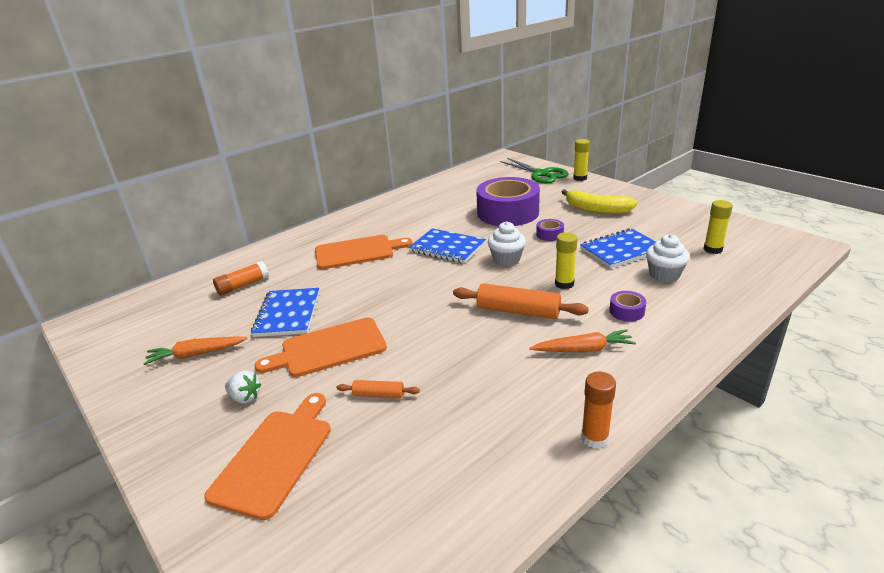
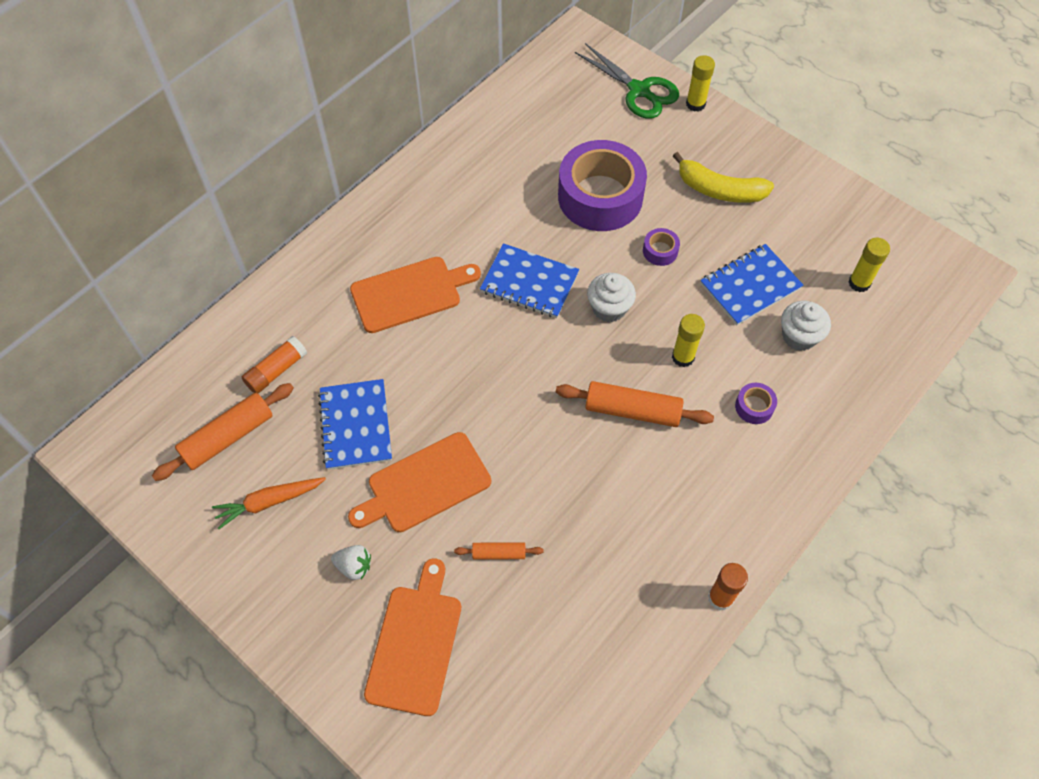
camera: 10 degrees left, 30 degrees up
(187, 318) = (228, 437): none -> orange rolling pin
(583, 349) = (707, 473): orange carrot -> none

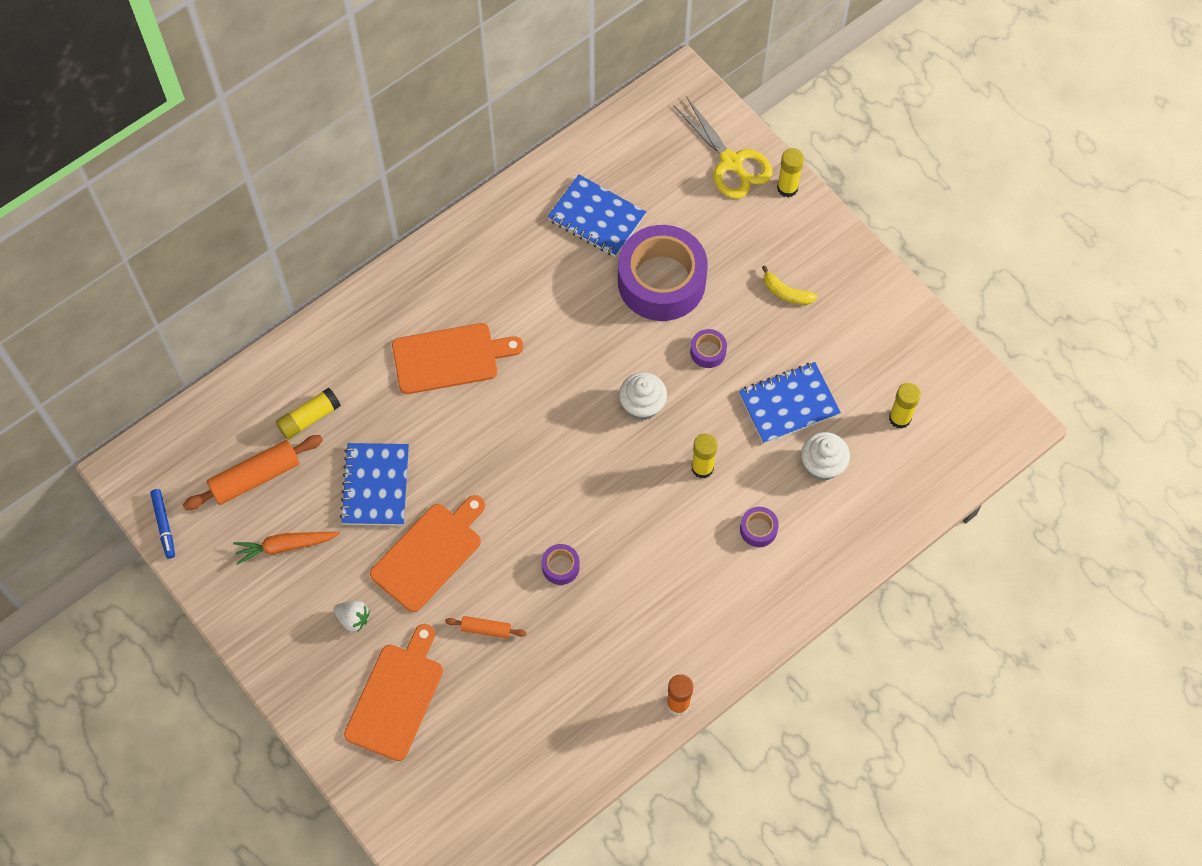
camera: 10 degrees right, 5 degrees up
(135, 501) = (164, 525): none -> blue marker
(276, 370) = (309, 418): orange glue stick -> yellow glue stick
(424, 484) = (430, 553): orange cutting board -> orange cutting board turned 150 degrees clockwise
(529, 283) = (569, 365): blue notebook -> blue notebook (596, 217)
(563, 476) = (560, 567): none -> purple tape
(632, 410) = (640, 514): orange rolling pin -> none
(639, 91) = (731, 163): green scissors -> yellow scissors
(719, 190) = (786, 292): yellow banana -> yellow banana, size x0.58

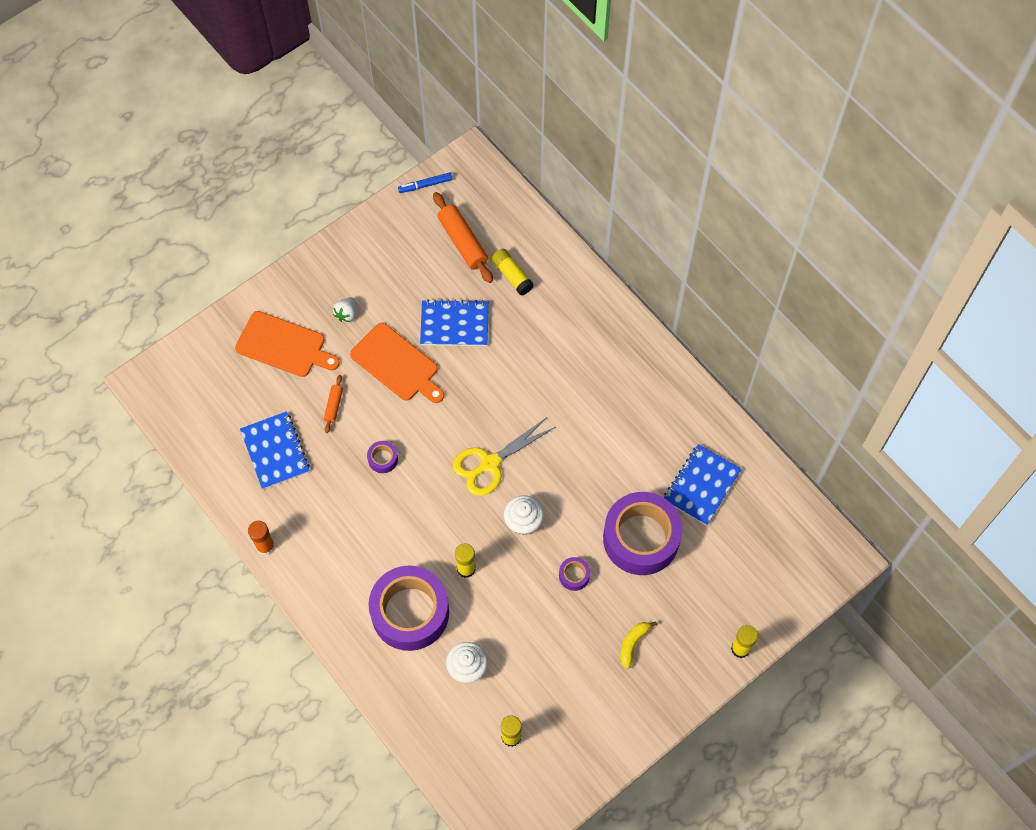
camera: 90 degrees right, 0 degrees up
(285, 546) = (406, 265): orange carrot -> none
(450, 358) = (565, 374): orange cutting board -> none
(731, 163) = (764, 600): yellow scissors -> yellow scissors (489, 463)
(758, 529) = (410, 612): purple tape -> purple tape, size x2.49
(788, 404) = (524, 641): blue notebook -> blue notebook (275, 451)

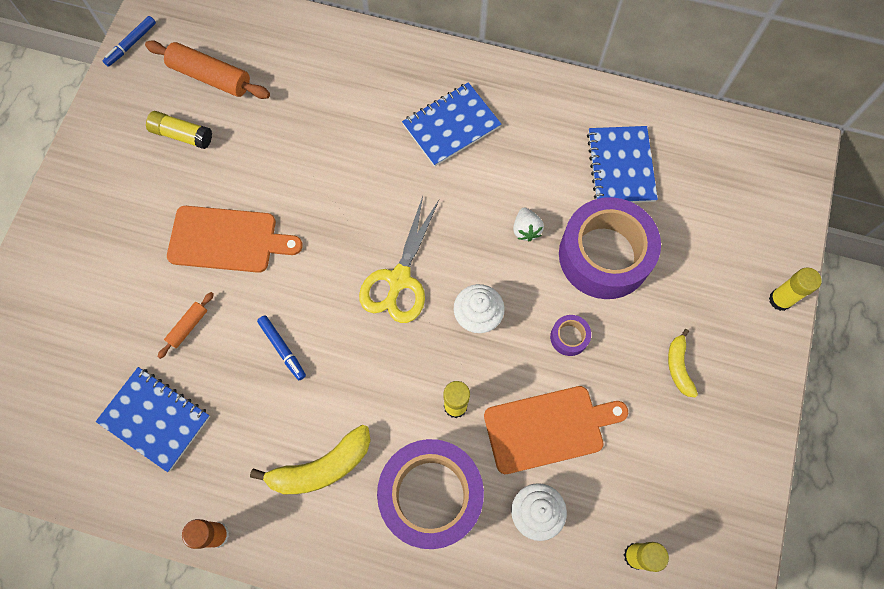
camera: 35 degrees left, 5 degrees up
(284, 346) = (87, 297): orange cutting board -> orange cutting board (549, 428)
(334, 406) = (188, 326): orange rolling pin -> orange rolling pin turned 60 degrees clockwise
(346, 314) = (135, 221): white strawberry -> white strawberry (526, 229)
(355, 549) = (321, 467): none -> yellow banana
(383, 459) = (282, 349): purple tape -> blue marker
(454, 324) = (260, 162): blue notebook -> blue notebook (451, 126)
(512, 275) = (285, 80): yellow glue stick -> yellow glue stick (182, 135)

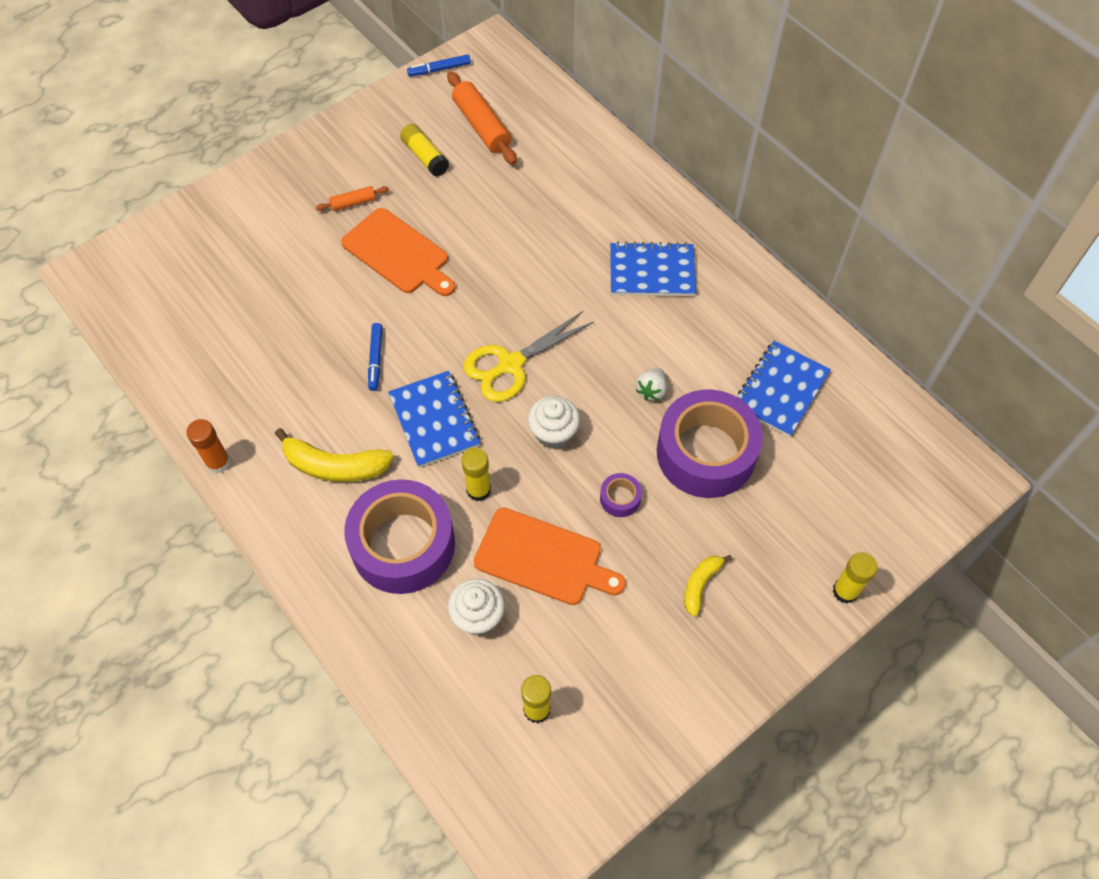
camera: 35 degrees right, 10 degrees down
(155, 419) = (241, 350): blue notebook -> blue notebook (434, 420)
(188, 326) = (318, 299): orange rolling pin -> orange rolling pin (353, 203)

